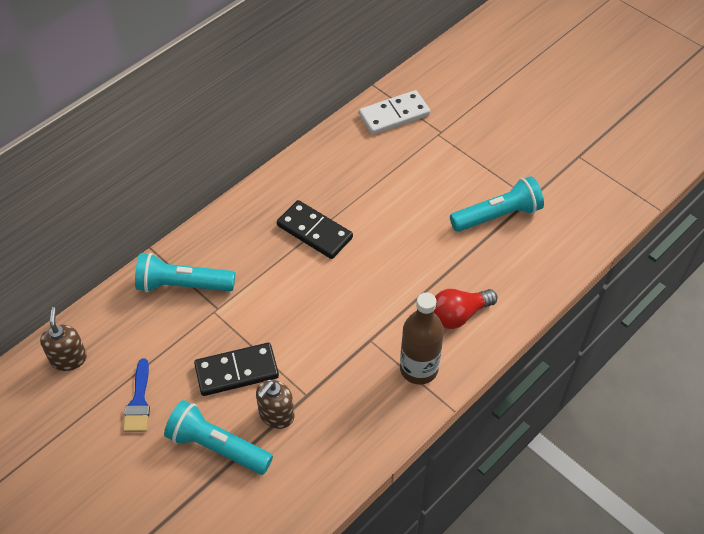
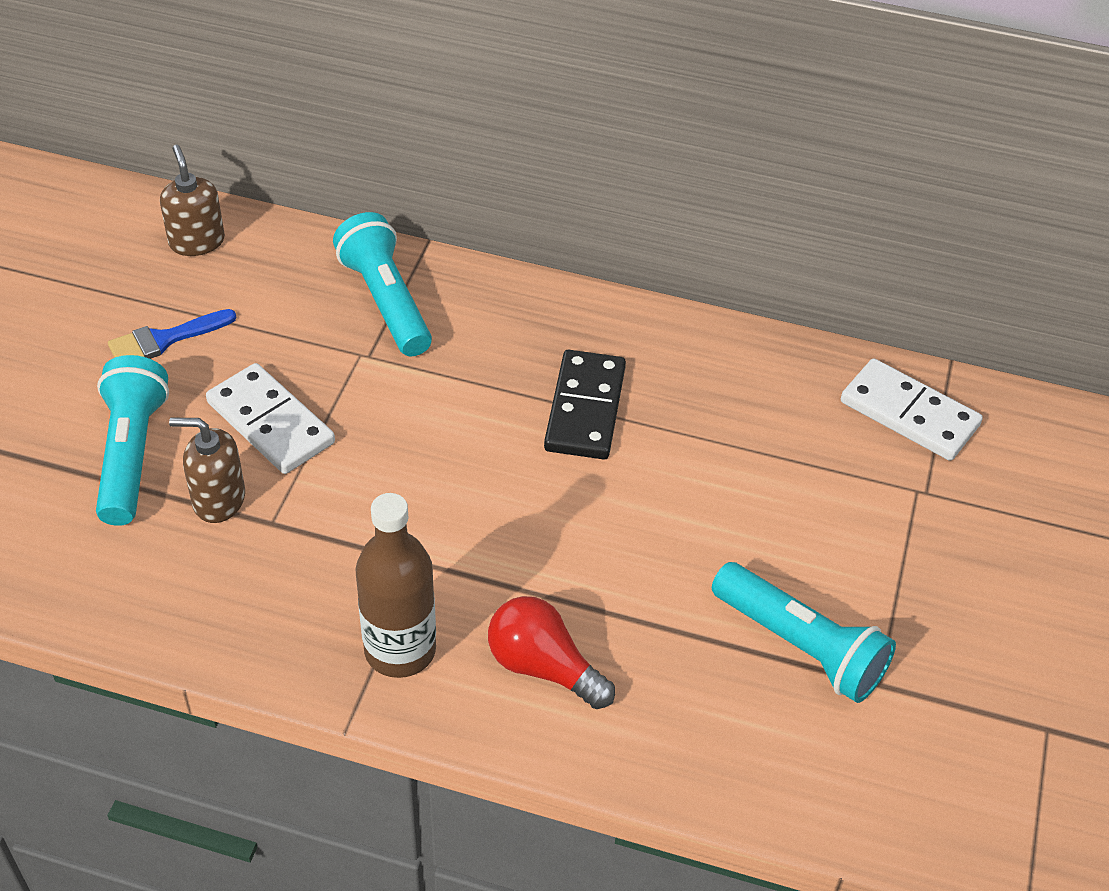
camera: 60 degrees right, 5 degrees down
(68, 358) = (197, 241): brown soap dispenser -> brown soap dispenser turned 75 degrees counterclockwise
(236, 371) = (271, 422): black domino -> white domino

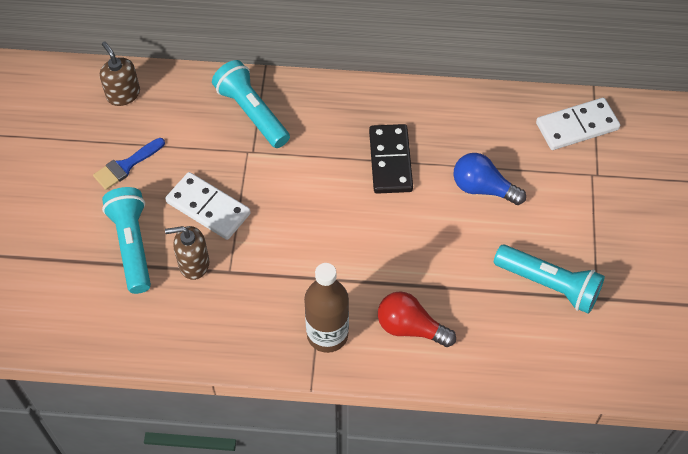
camera: 10 degrees left, 10 degrees up
(726, 477) = (482, 188): none -> blue light bulb
(909, 414) = (577, 126): white domino -> white domino turned 45 degrees counterclockwise

